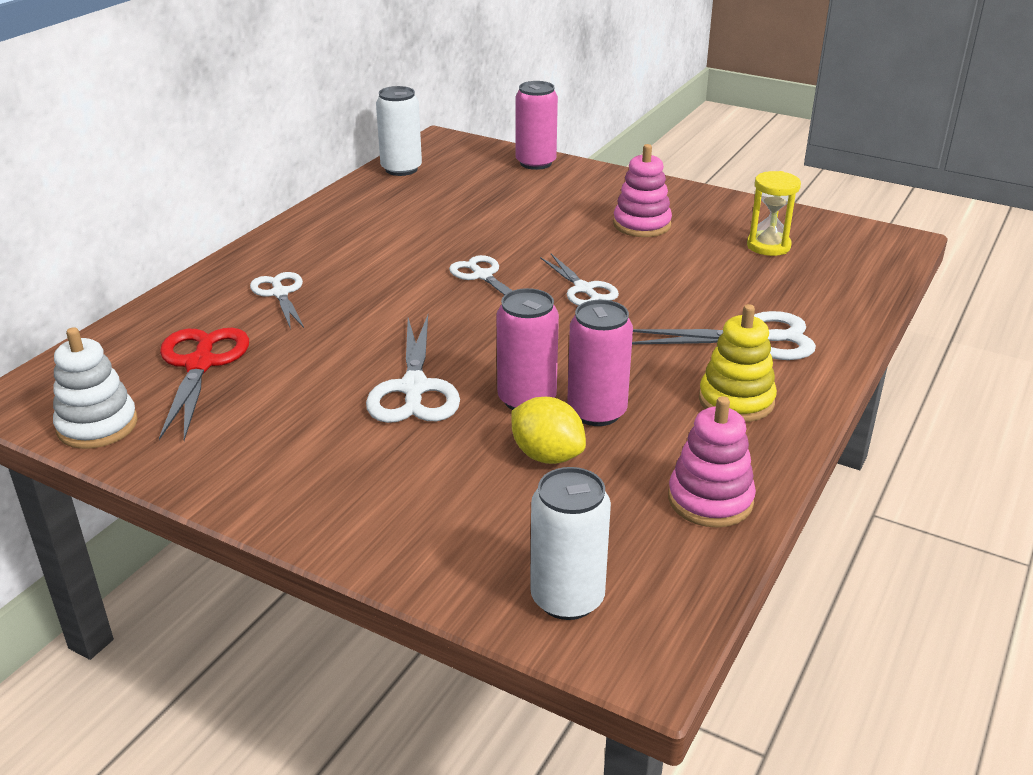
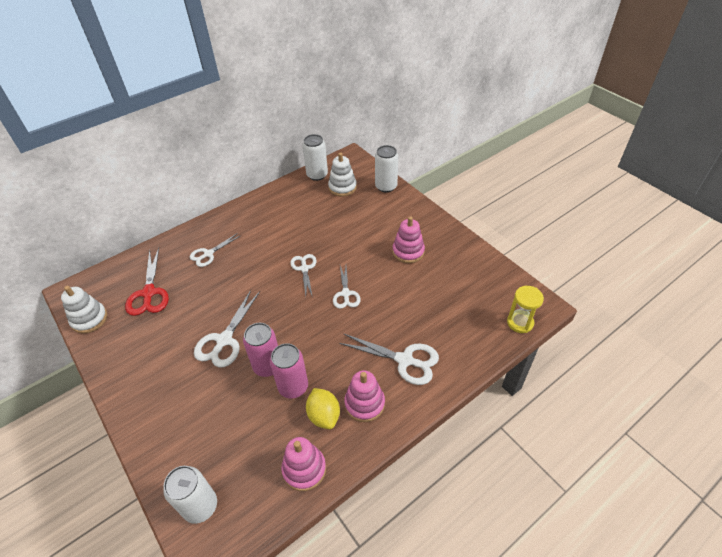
camera: 25 degrees right, 15 degrees up
(200, 365) = (149, 293): red scissors -> red scissors turned 150 degrees clockwise
(280, 293) = (208, 254): white scissors -> white scissors turned 135 degrees counterclockwise
(461, 175) = (342, 187): none -> white stacking toy
(535, 163) = (386, 186): pink can -> white can
(547, 455) = (252, 408): yellow lemon -> yellow lemon (324, 415)
(736, 401) = (364, 403): yellow stacking toy -> pink stacking toy
(768, 246) = (464, 289): yellow hourglass -> yellow hourglass (520, 322)

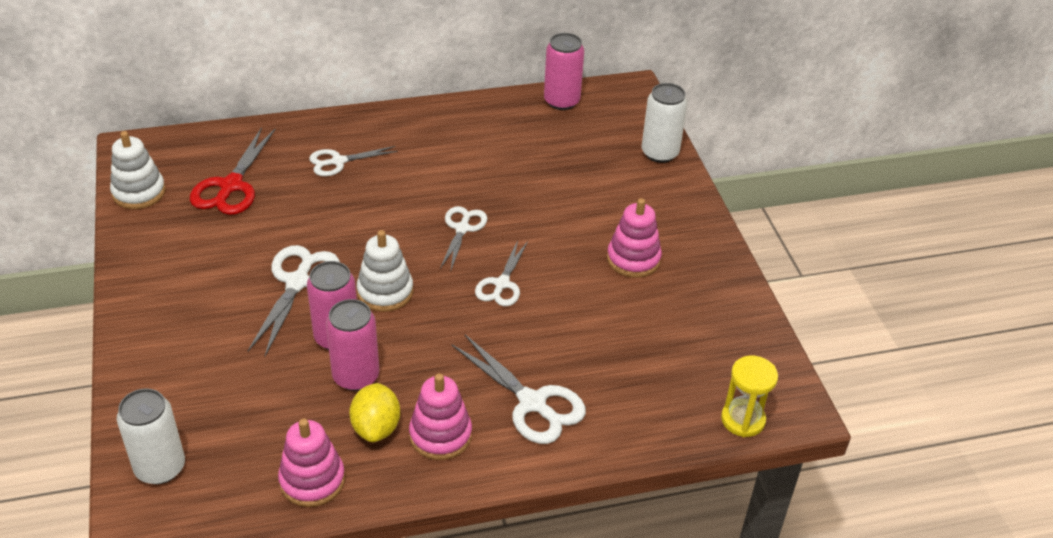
camera: 20 degrees right, 5 degrees down
(224, 340) = (297, 283): white scissors -> white scissors turned 150 degrees clockwise
(317, 175) = (561, 101): white can -> pink can
(342, 187) = (590, 132): white stacking toy -> white stacking toy (385, 292)

